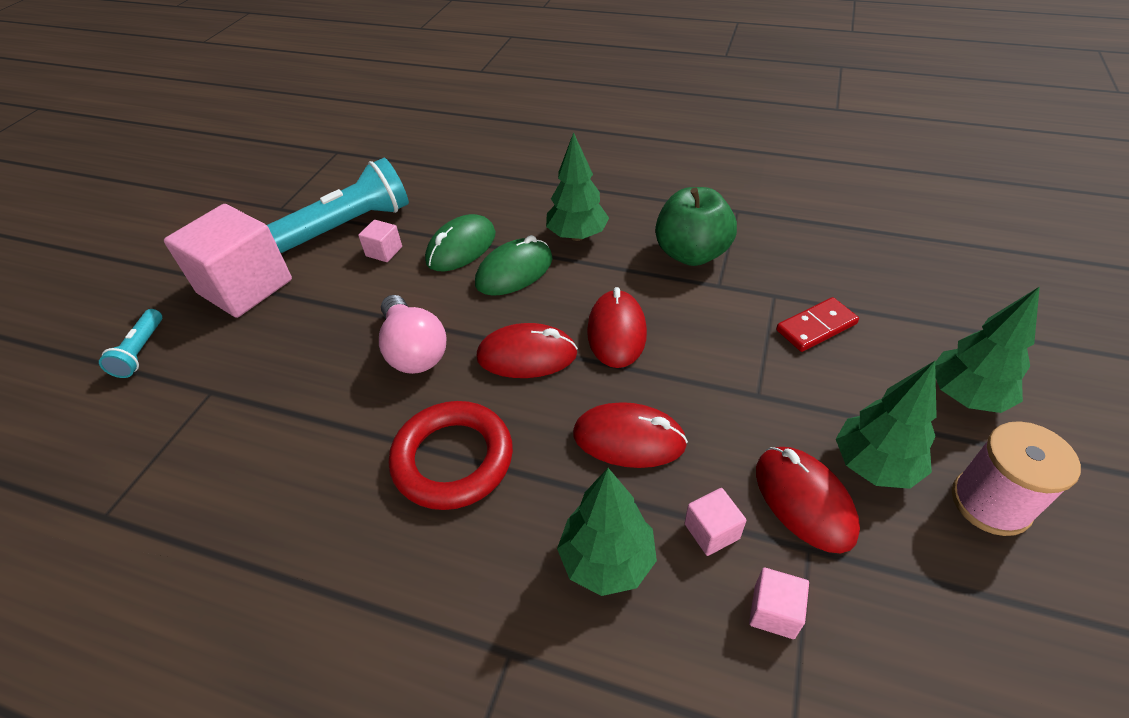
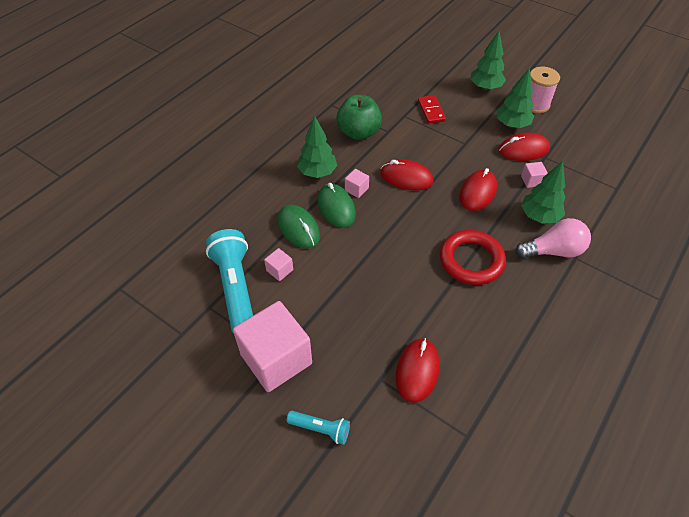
camera: 75 degrees left, 5 degrees up
(414, 350) = (385, 266): pink light bulb -> pink light bulb (553, 251)
(527, 356) = (409, 217): red mouse -> red mouse (417, 371)
(774, 611) = (569, 175): pink cube -> pink cube (356, 189)

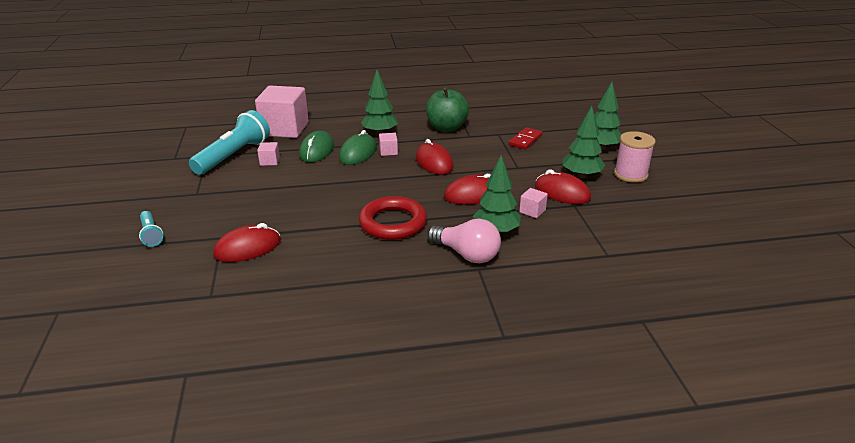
camera: 45 degrees right, 20 degrees down
(276, 359) = (192, 194): pink cube -> pink cube (285, 129)

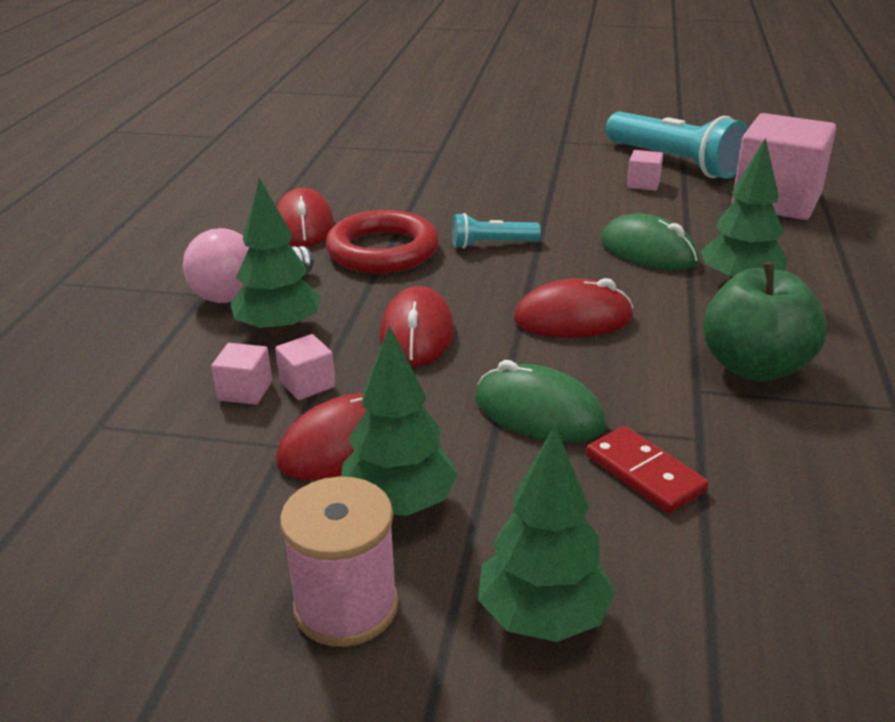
camera: 110 degrees right, 0 degrees up
(151, 235) = (473, 122): turquoise flashlight -> turquoise flashlight (491, 244)
(247, 248) = (401, 163): red mouse -> red mouse (304, 225)
(317, 150) = (673, 219): green mouse -> green mouse (538, 412)
(388, 151) = (643, 280): pink cube -> pink cube (245, 391)

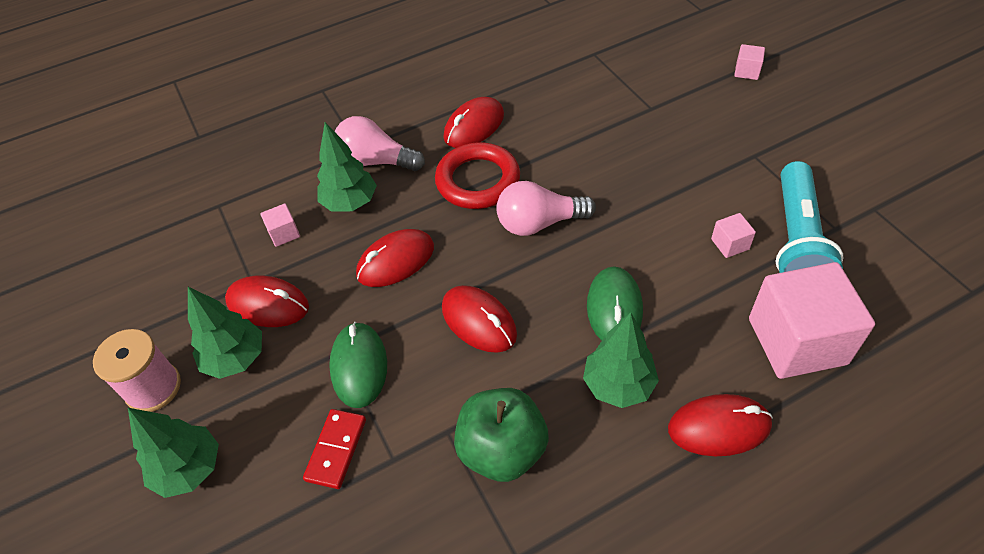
camera: 55 degrees right, 20 degrees up
(307, 384) = (308, 252): pink cube -> pink cube (747, 71)
(491, 244) = (539, 223): turquoise flashlight -> pink light bulb
(832, 260) = (719, 427): none -> red mouse

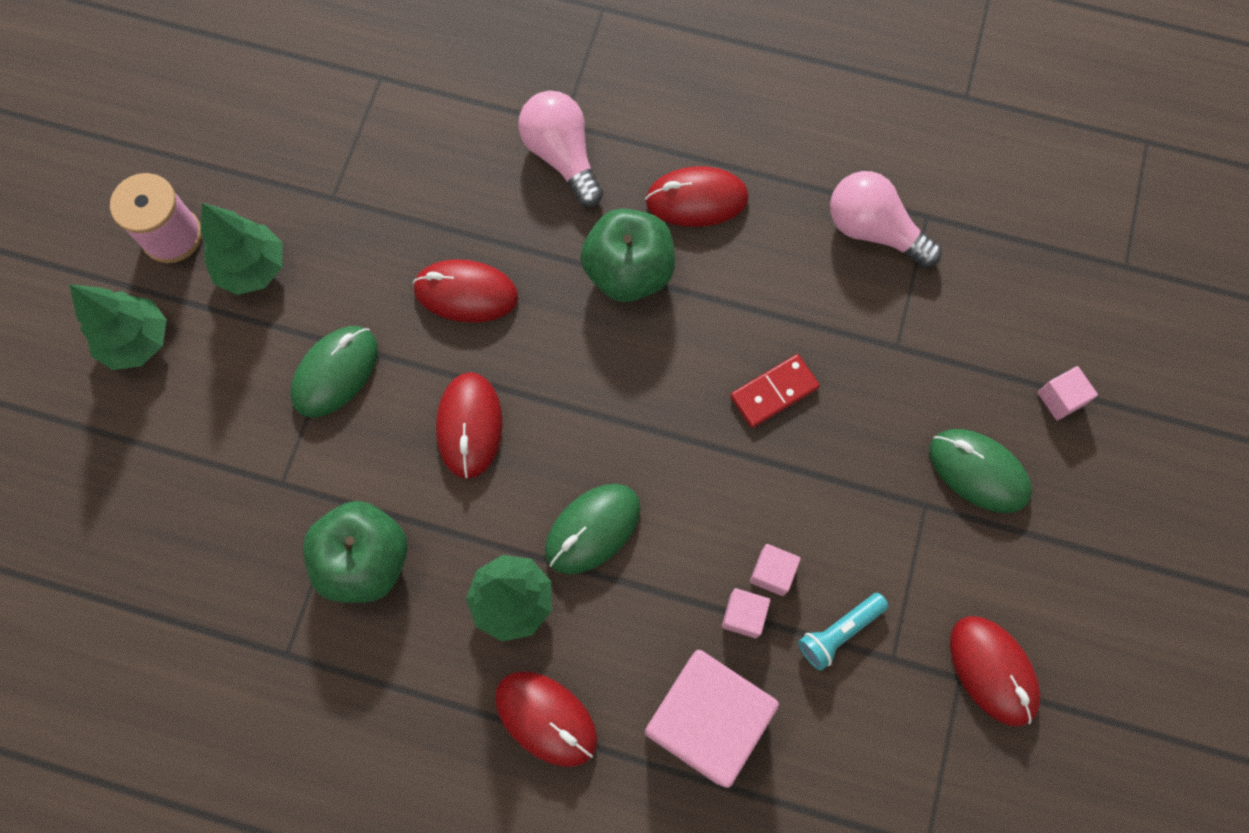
camera: 40 degrees right, 20 degrees up
(268, 304) = (323, 236): red mouse -> red mouse (992, 670)
(284, 233) = (404, 167): pink cube -> pink cube (743, 615)
(336, 450) = (249, 432): red domino -> red domino (774, 392)
(350, 203) = (491, 186): green tree -> none
(478, 181) = (628, 272): red ring -> green apple
(539, 223) = (630, 376): pink light bulb -> pink light bulb (873, 230)
(756, 124) = (978, 471): none -> green mouse
(796, 240) = (839, 632): turquoise flashlight -> turquoise flashlight, size x0.50

